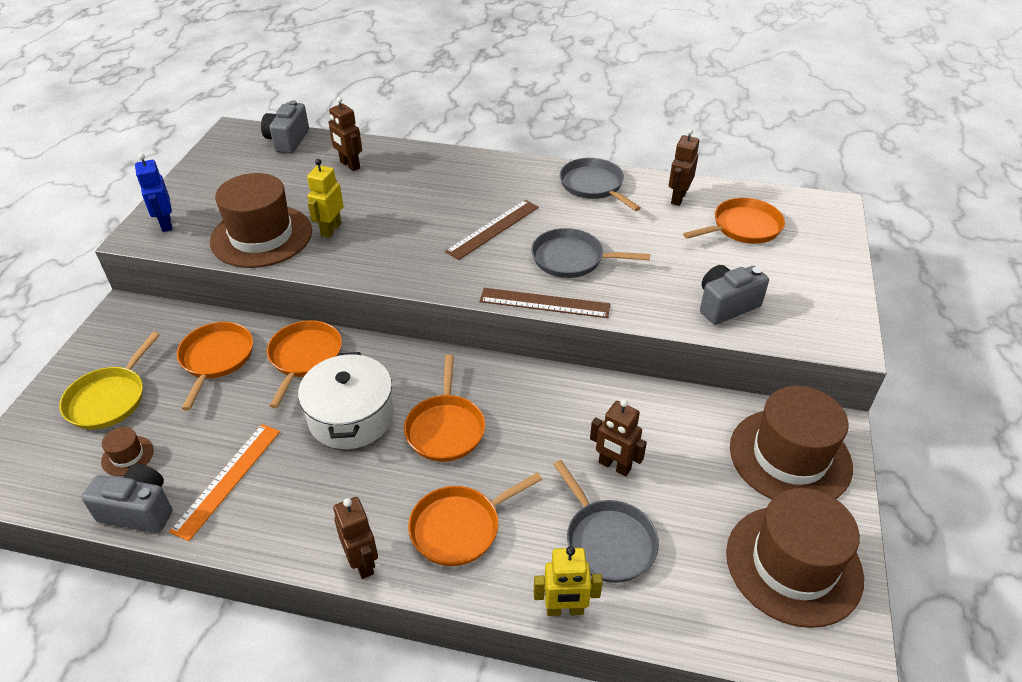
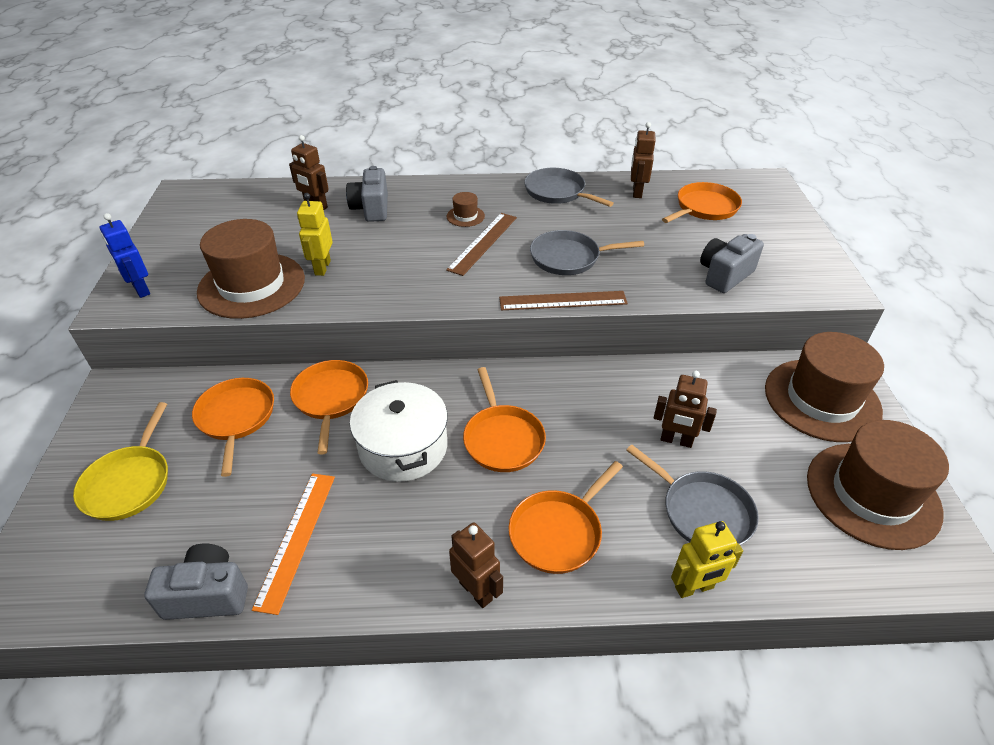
camera: 15 degrees left, 0 degrees up
(127, 456) = (173, 539): brown hat -> brown hat (465, 216)
(287, 140) = (242, 192): grey camera -> grey camera (371, 209)

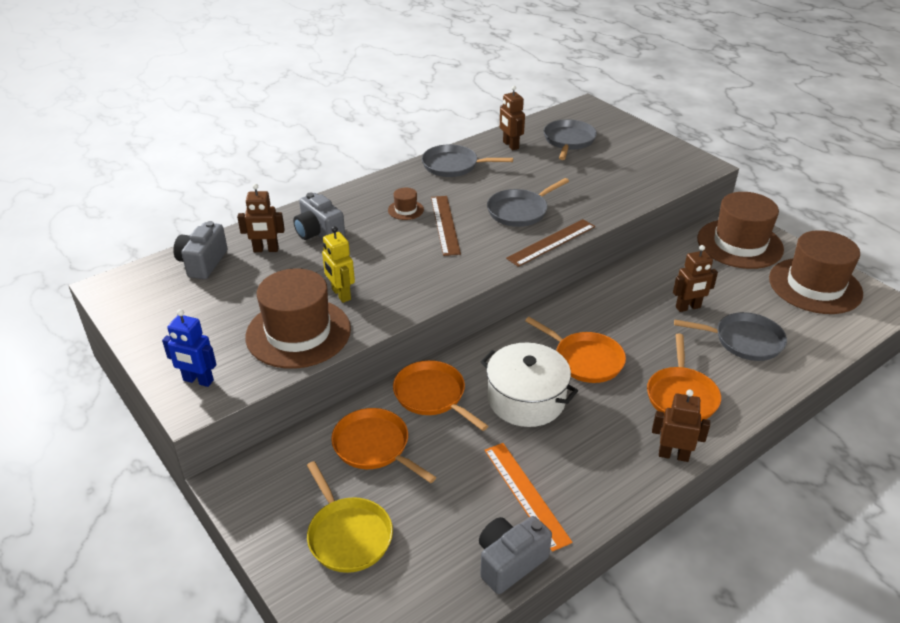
camera: 35 degrees left, 5 degrees down
(694, 588) = (782, 384): yellow robot -> none
(704, 208) = (568, 140): orange pan -> grey pan
(724, 275) = (632, 183): grey camera -> grey camera (203, 263)

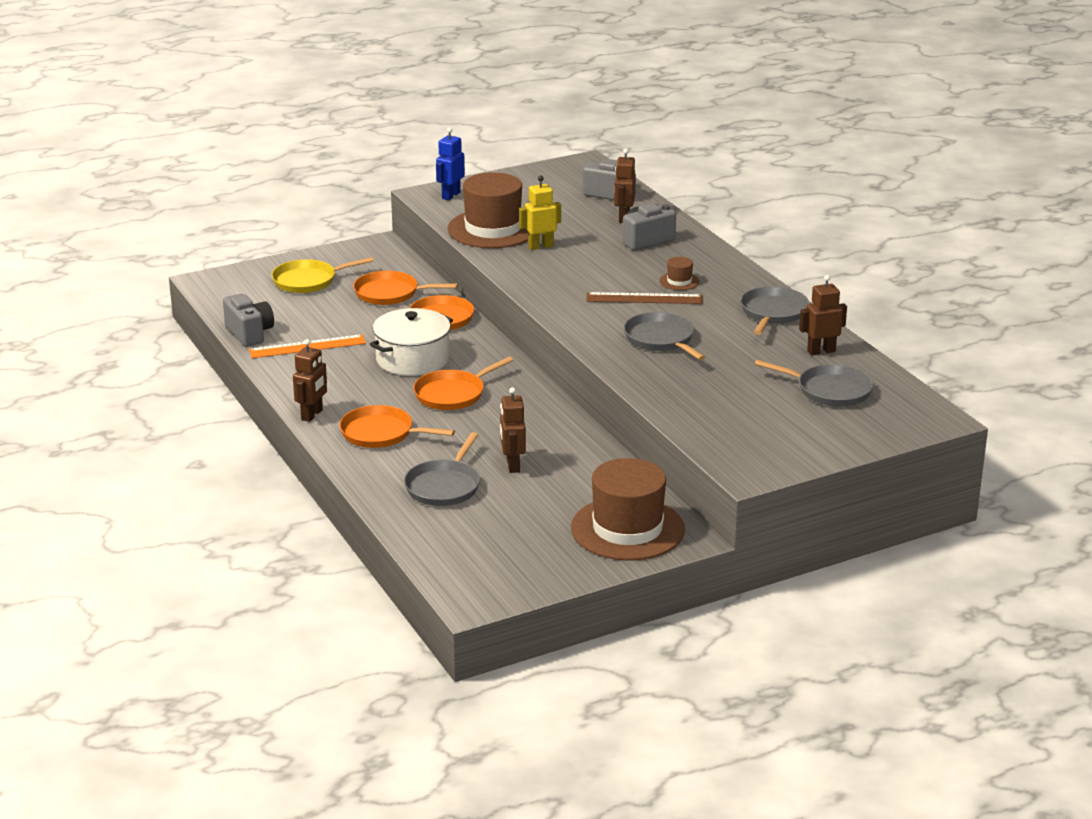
camera: 100 degrees right, 10 degrees down
(374, 446) = (390, 293): orange pan -> orange pan turned 135 degrees counterclockwise
(551, 242) = (593, 349): brown ruler -> none
(815, 286) = (523, 559): brown hat -> none

